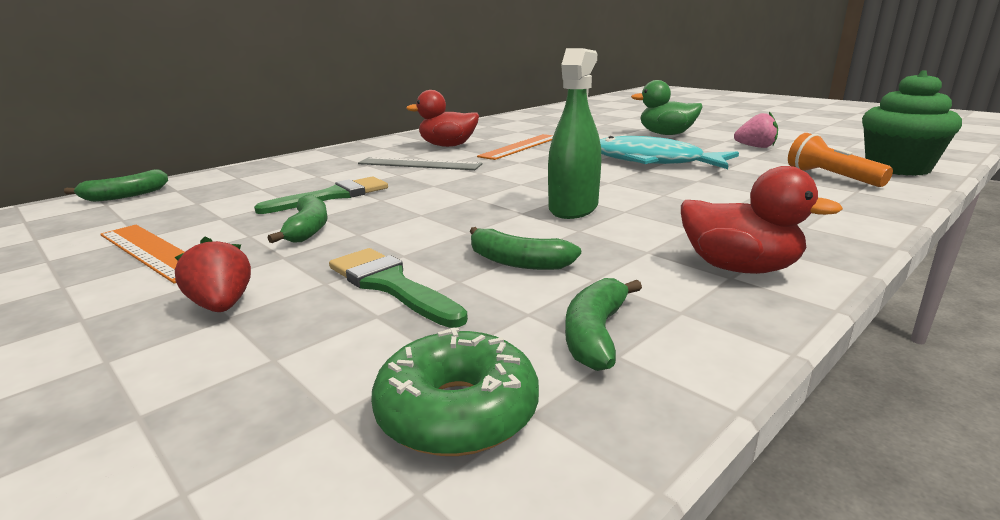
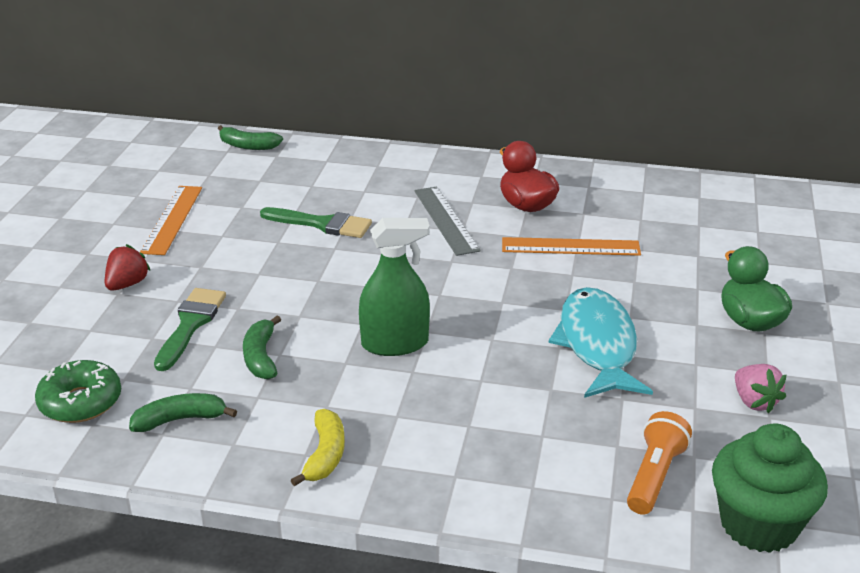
camera: 55 degrees right, 10 degrees up
(308, 229) = (249, 251): green banana -> none
(739, 268) = (325, 455): red duck -> yellow banana

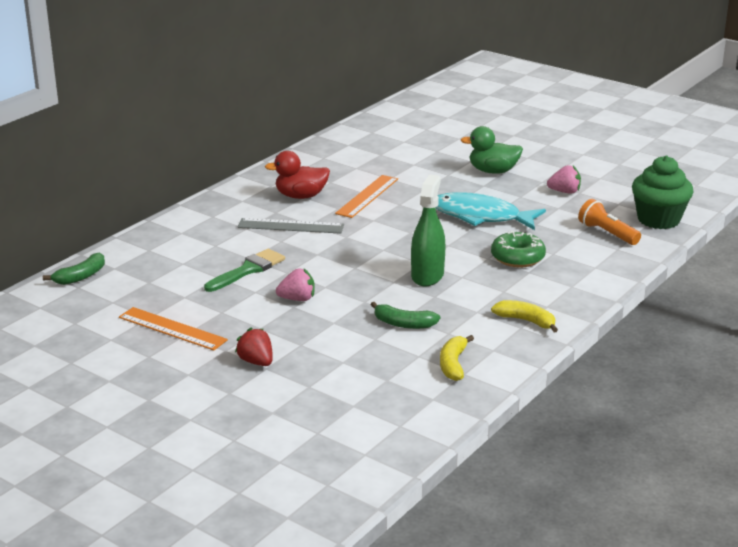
camera: 65 degrees left, 5 degrees down
(80, 402) = (402, 400): green donut -> green donut (517, 258)
(180, 420) = (453, 364): green banana -> yellow banana
(190, 324) = (339, 344): green brush -> none
(277, 271) = (297, 299): none -> pink strawberry

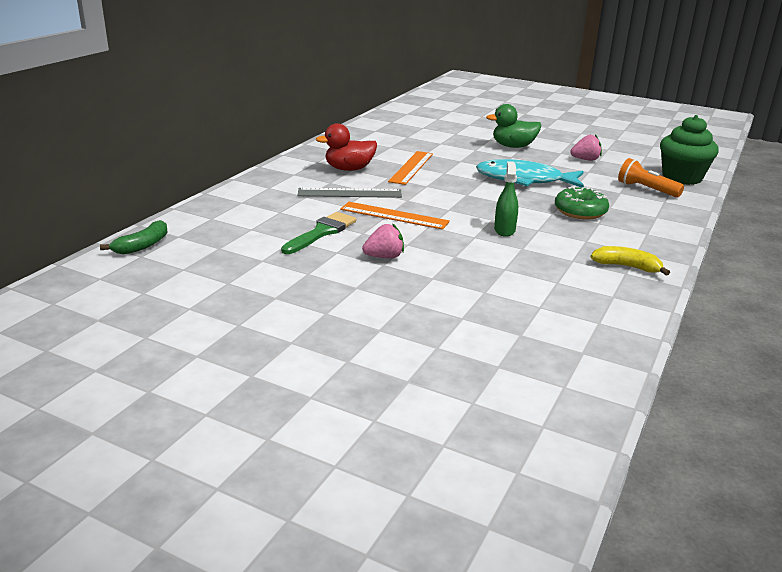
camera: 10 degrees left, 0 degrees up
(172, 329) = (258, 293): orange ruler -> orange ruler (394, 215)
(256, 362) = (366, 323): red strawberry -> none
(403, 324) = (506, 275): green banana -> none
(427, 276) = (504, 230): green spray bottle -> green spray bottle, size x0.66
(453, 364) = (582, 313): yellow banana -> none

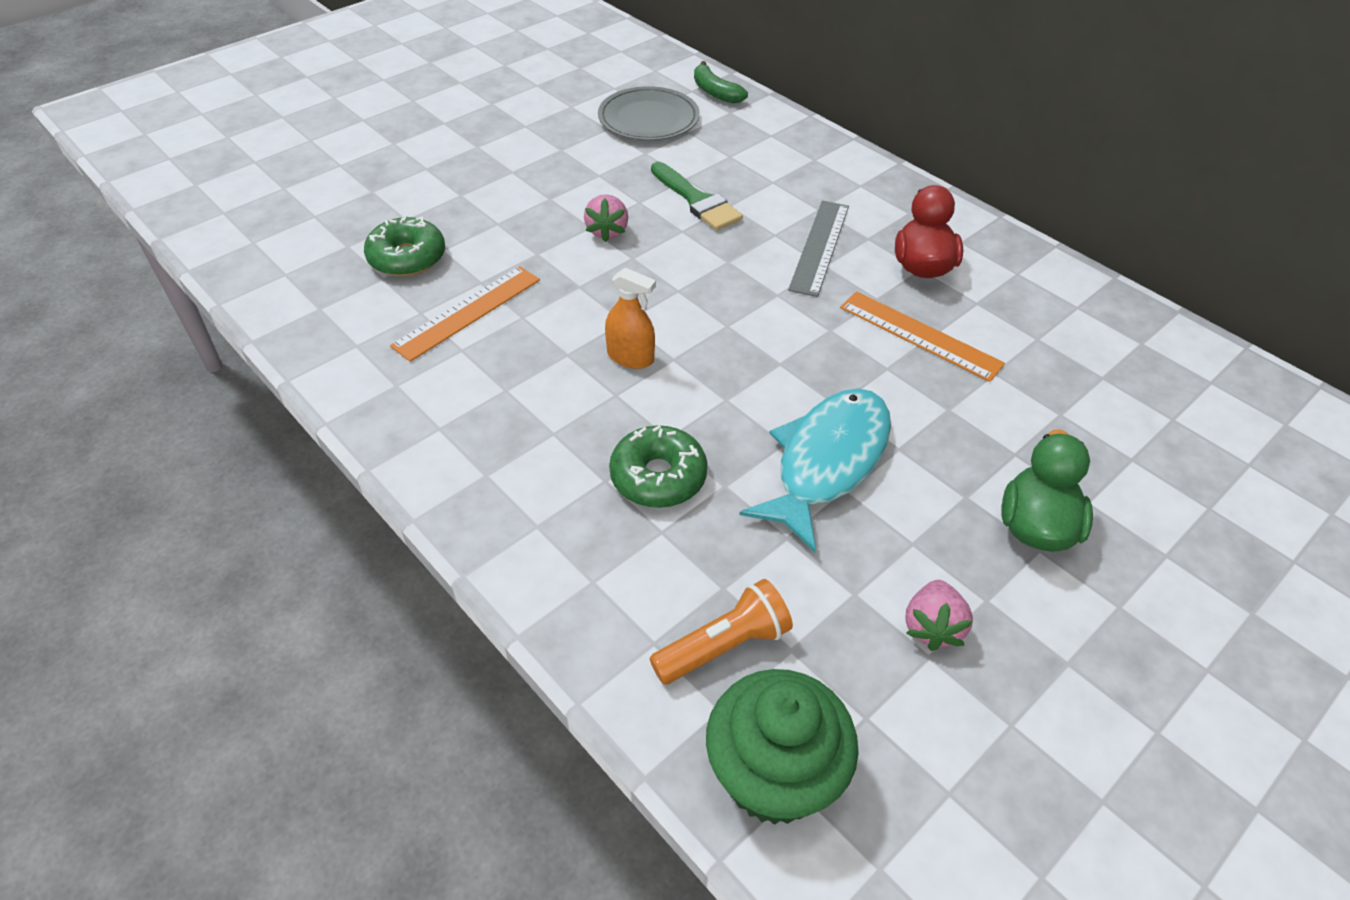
camera: 110 degrees right, 20 degrees up
(202, 267) = (648, 119): none -> grey plate
(394, 215) = (724, 268): orange ruler -> orange ruler (467, 312)
(486, 330) = (407, 258): none -> green donut
(504, 230) = (630, 357): green spray bottle -> orange spray bottle
(627, 267) = (453, 438): yellow banana -> none

